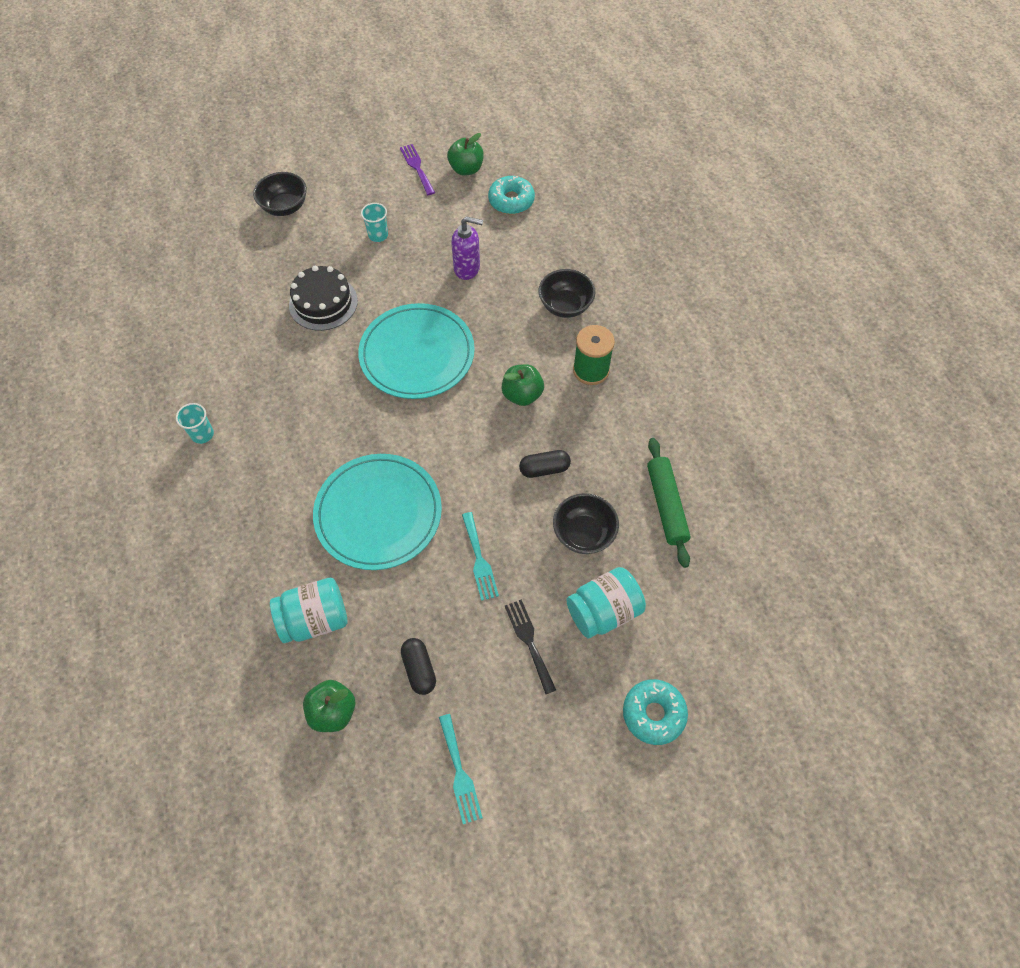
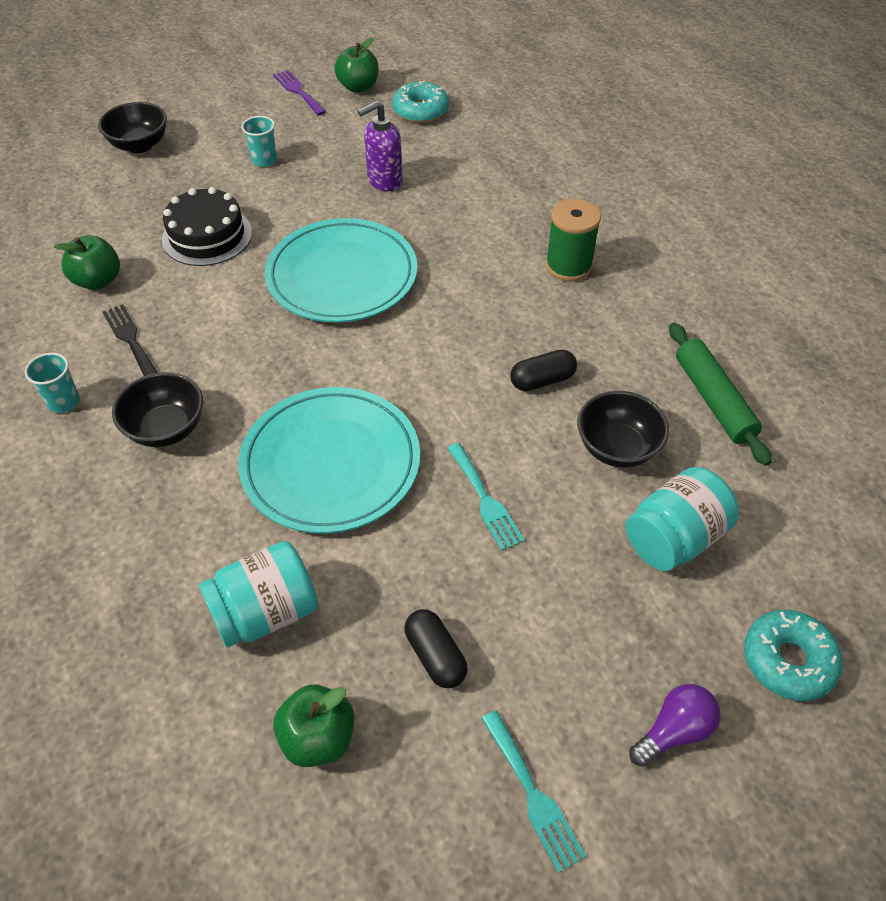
camera: 10 degrees left, 10 degrees down
(467, 268) = (384, 181): purple soap dispenser -> purple soap dispenser turned 150 degrees clockwise
(522, 395) = (489, 302): green apple -> green apple (98, 281)
(529, 641) = (584, 593): black fork -> black fork (130, 340)
(562, 748) = (674, 731): none -> purple light bulb
(565, 306) = (516, 204): black bowl -> black bowl (166, 428)

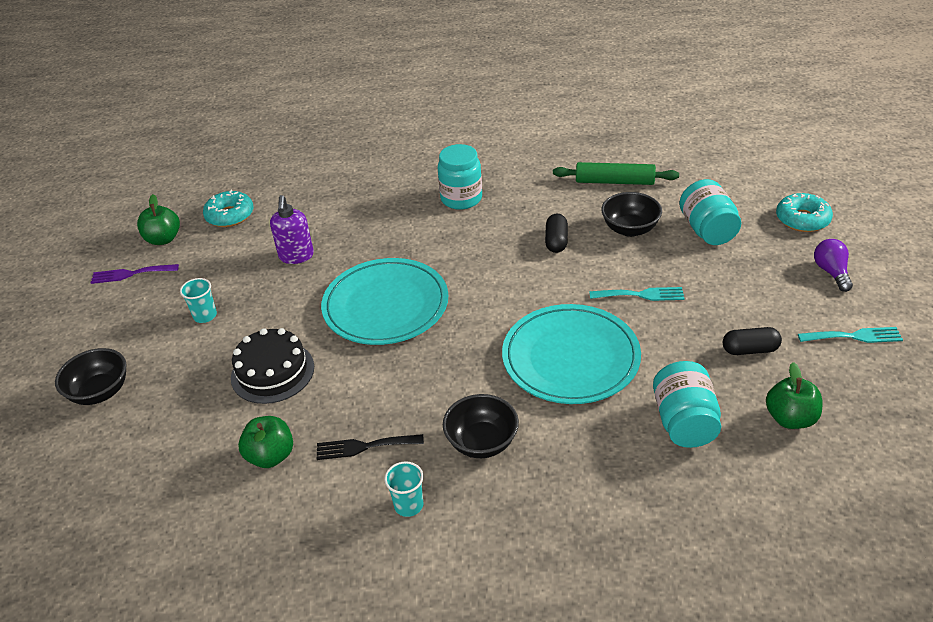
camera: 60 degrees left, 10 degrees down
(568, 266) = (461, 199): green spool -> turquoise jar

